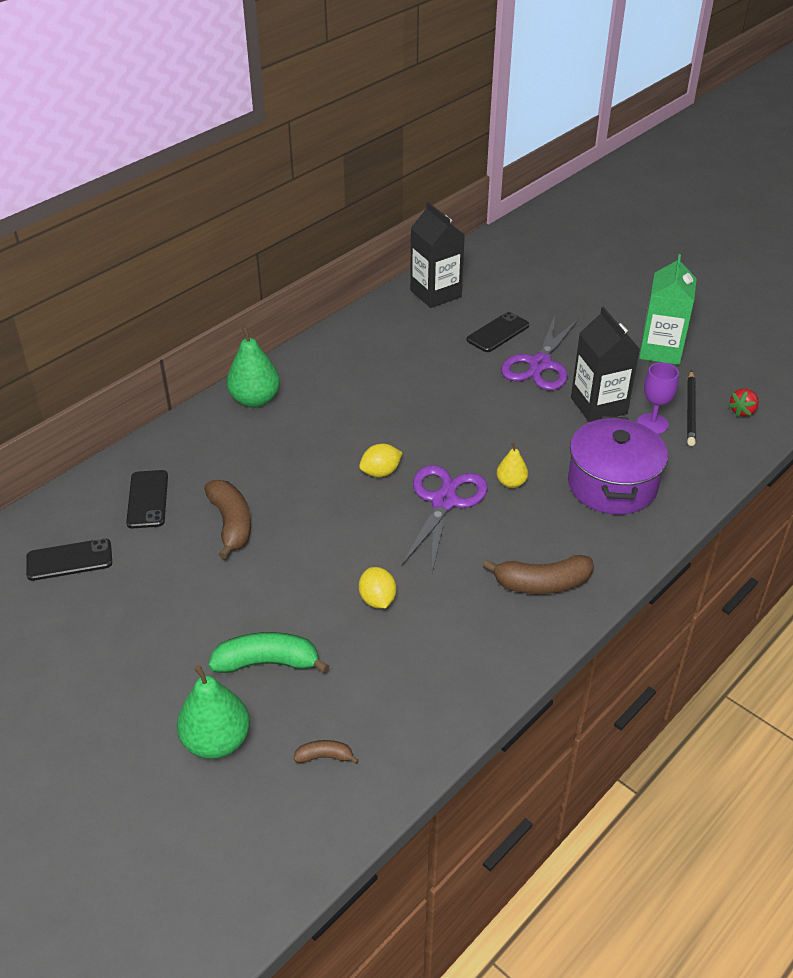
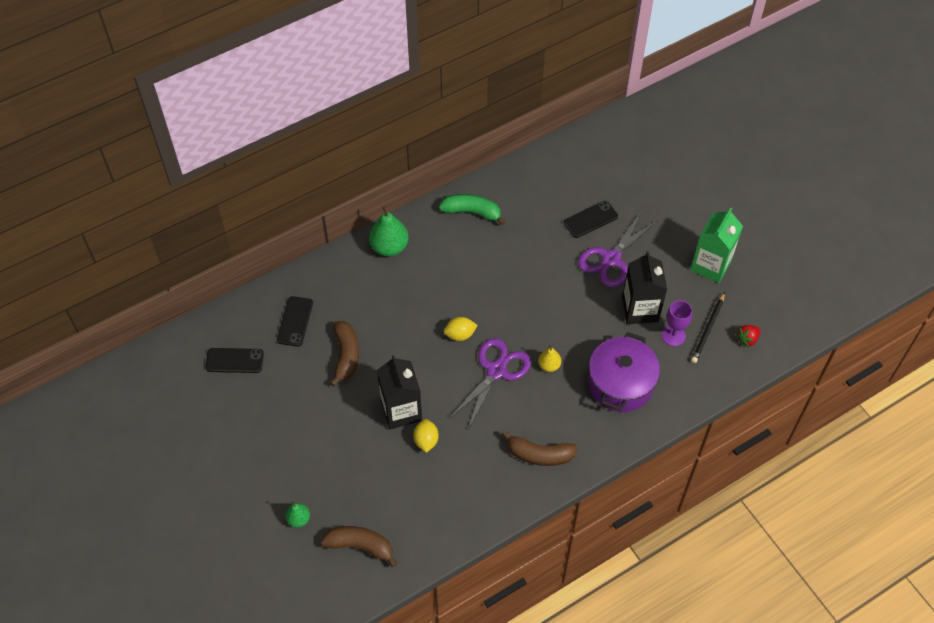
camera: 15 degrees right, 15 degrees up
(217, 741) = (298, 519): green pear -> green pear, size x0.55
(267, 662) = (343, 471): green banana -> green banana (472, 212)
(324, 756) = (360, 546): brown banana -> brown banana, size x1.97
(435, 293) = (556, 167): black carton -> black carton (401, 410)

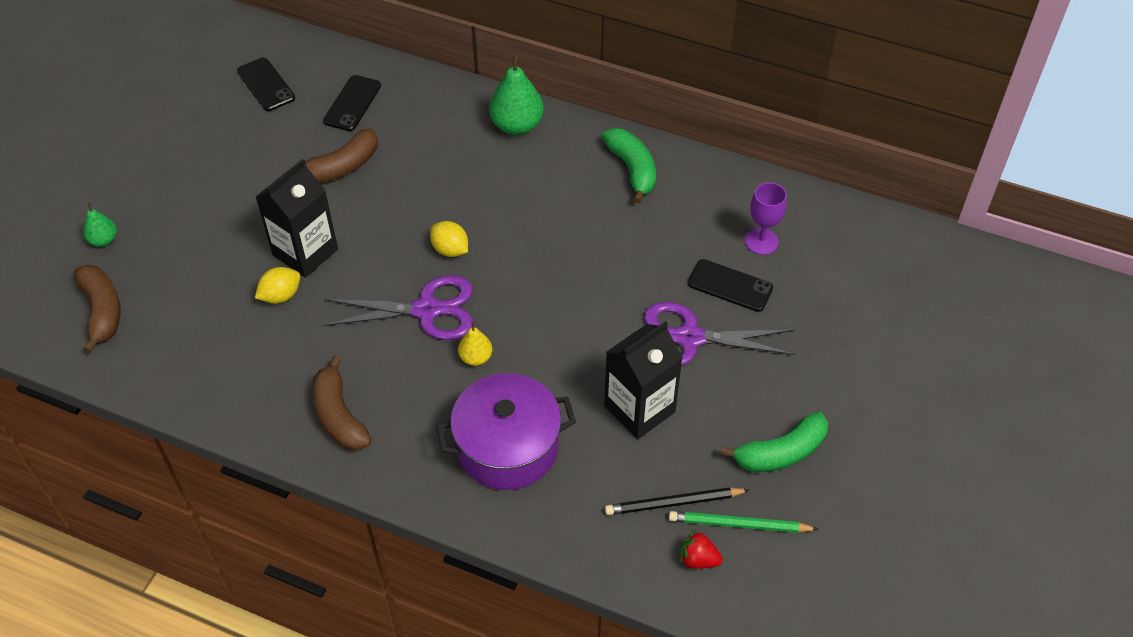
camera: 55 degrees right, 5 degrees down
(295, 321) = (352, 103): black phone -> black phone turned 45 degrees counterclockwise
(673, 336) = (630, 468): purple goblet -> purple goblet (761, 241)
(710, 265) = (781, 453): green carton -> green banana
(739, 309) = (739, 525): none -> green pencil

